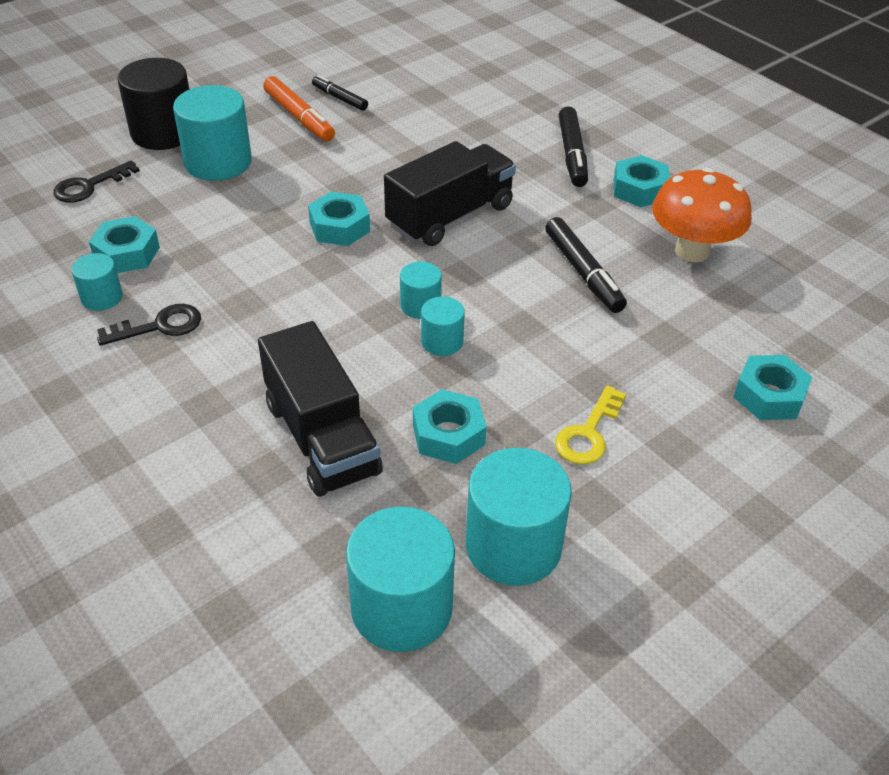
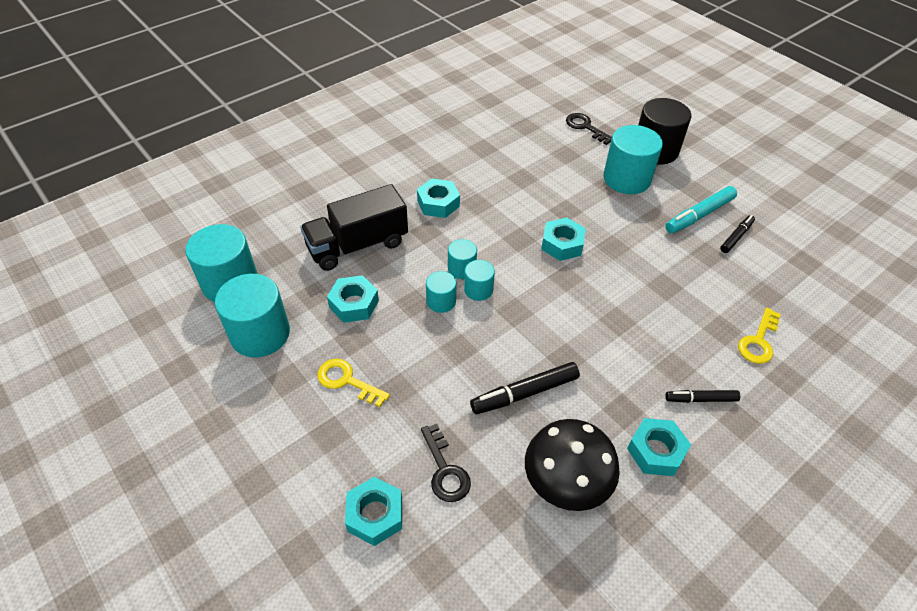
camera: 90 degrees right, 5 degrees up
(102, 297) = (478, 146): turquoise cylinder -> turquoise cylinder (462, 269)
(127, 253) = (520, 151): turquoise nut -> turquoise nut (438, 203)
(159, 326) = (454, 171): black key -> black key (445, 470)
(299, 117) = (699, 215): orange marker -> turquoise marker
(450, 216) = (587, 307): black truck -> none
(494, 109) = (758, 341): none -> yellow key
(572, 154) = (701, 399): black marker -> black marker, size x0.63
(692, 251) = (565, 484): orange mushroom -> black mushroom

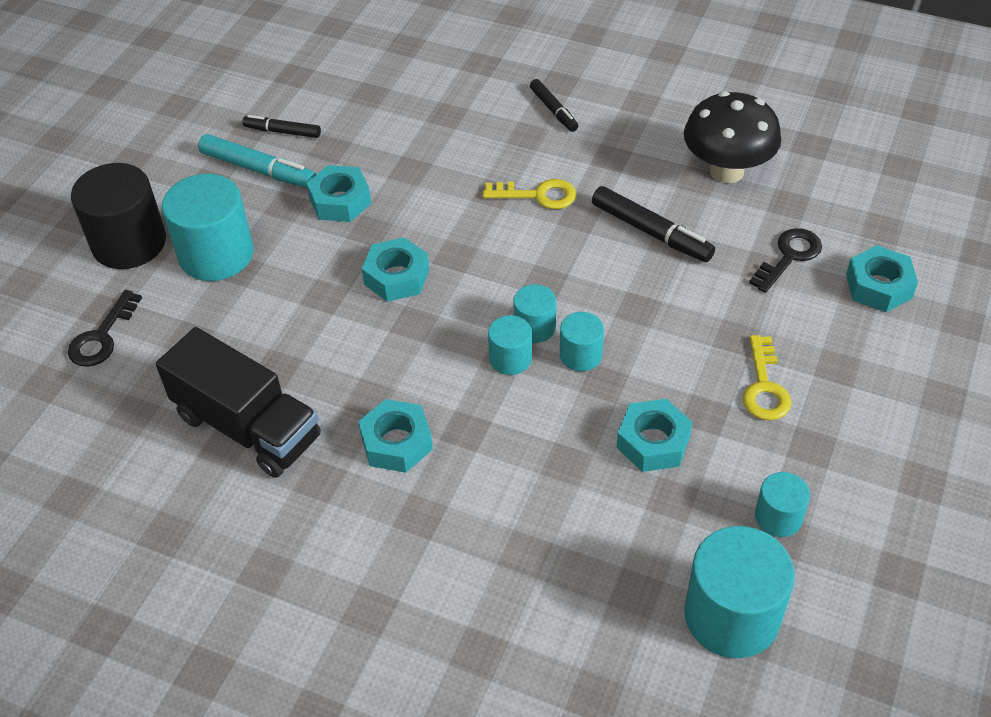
camera: 115 degrees left, 0 degrees up
(260, 334) = (778, 517): turquoise cylinder -> turquoise cylinder, size x0.52
(357, 245) = (548, 497): black truck -> black truck (248, 427)
(656, 451) = (639, 125): turquoise nut -> turquoise nut (340, 201)
(758, 341) = (445, 87): yellow key -> yellow key (538, 195)

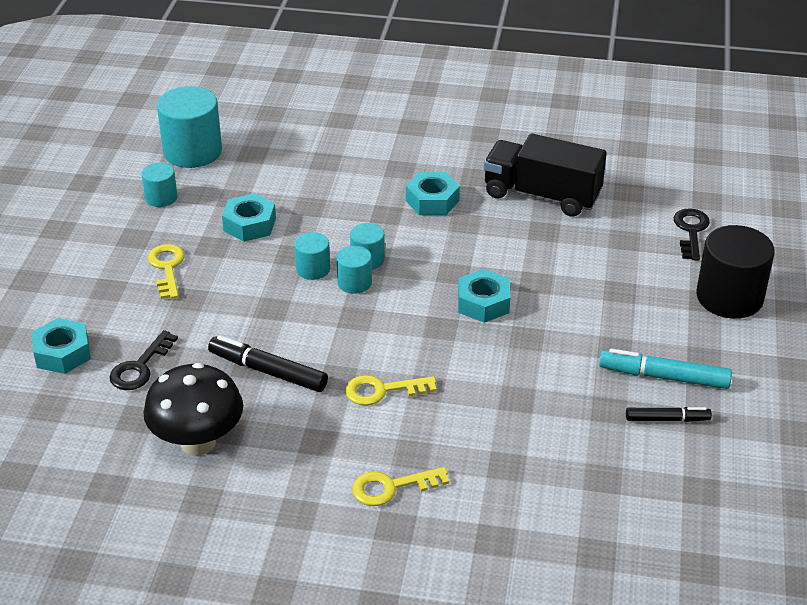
camera: 165 degrees right, 10 degrees down
(216, 254) = (647, 299): turquoise cylinder -> none
(340, 201) = (567, 358): turquoise nut -> none
(553, 110) = (391, 487): black marker -> yellow key

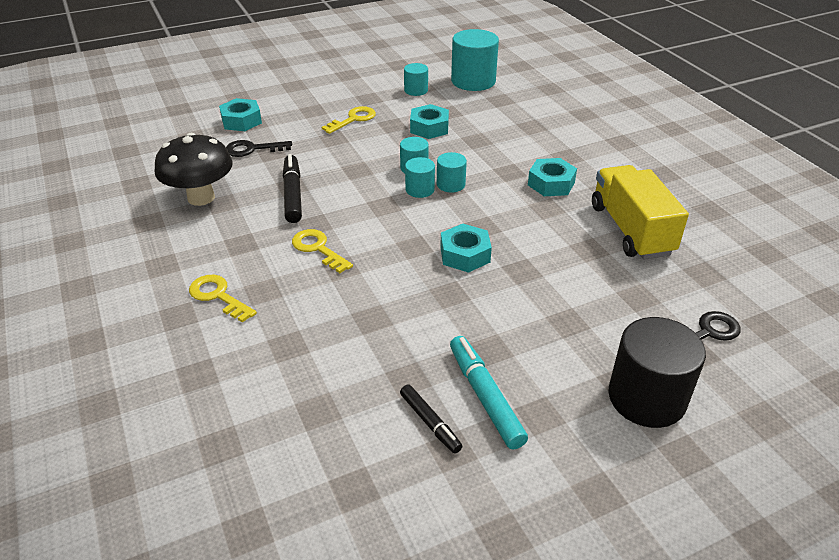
camera: 55 degrees right, 0 degrees up
(541, 195) = (631, 230): black truck -> yellow truck

